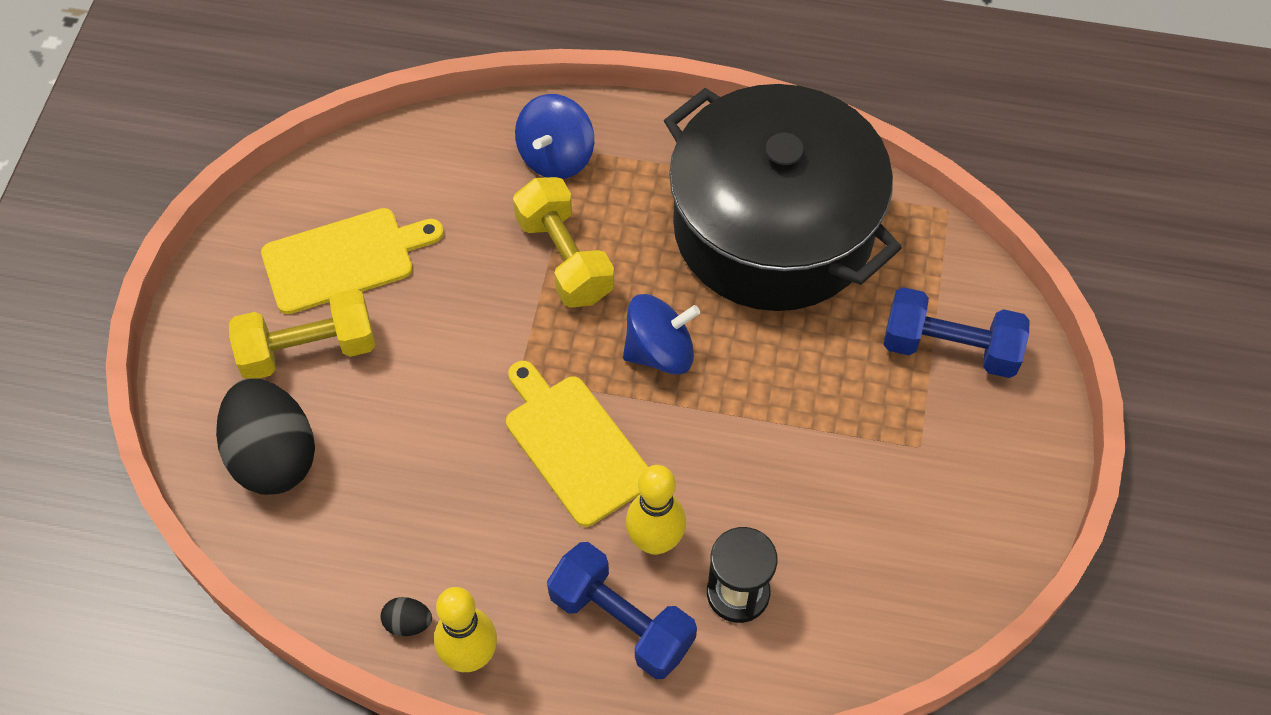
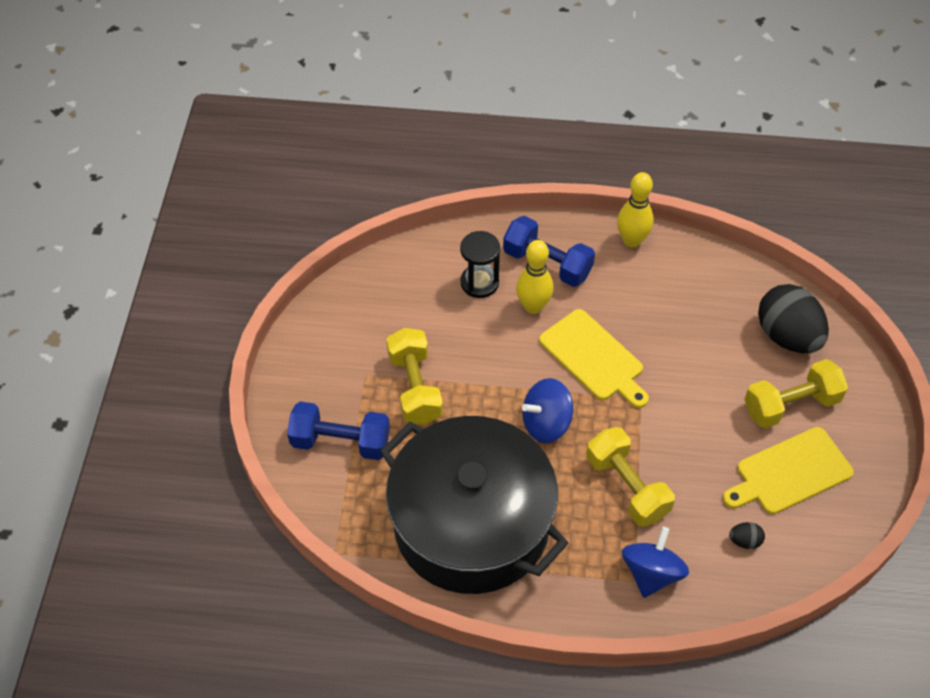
camera: 175 degrees right, 5 degrees down
(408, 623) = (672, 253): black egg -> black egg (745, 541)
(845, 420) = (415, 387): none -> yellow dumbbell

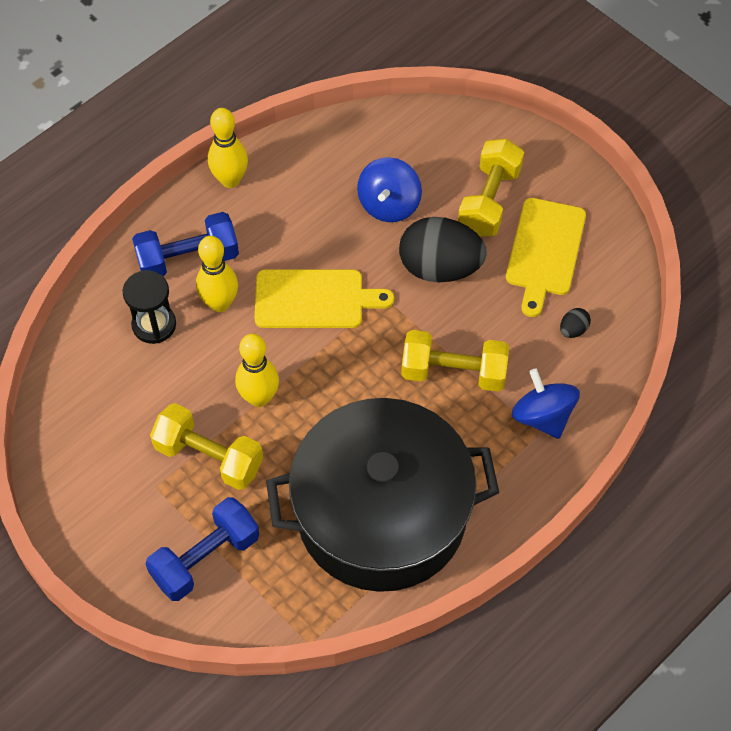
camera: 50 degrees left, 5 degrees up
(487, 382) = (259, 397): none -> yellow bowling pin
(546, 423) = (341, 384): blue spinning top -> blue spinning top (389, 204)
(787, 336) = (428, 151): black egg -> black egg (440, 267)

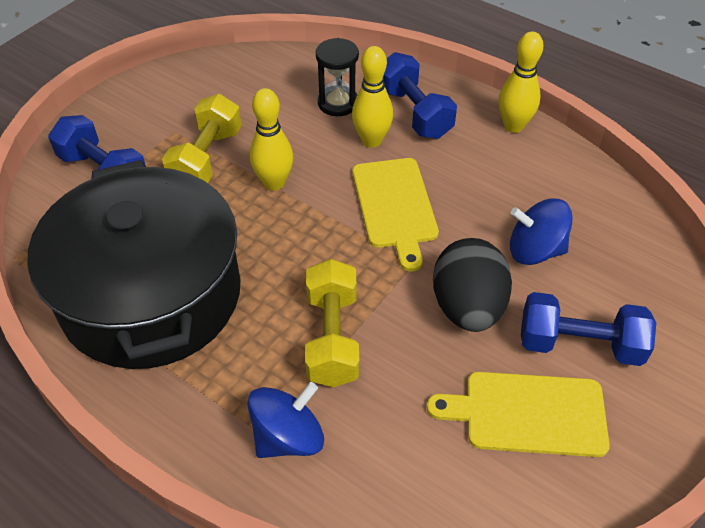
camera: 80 degrees right, 10 degrees down
(489, 201) = (579, 344): yellow dumbbell -> blue dumbbell
(573, 330) = (419, 459): black egg -> none

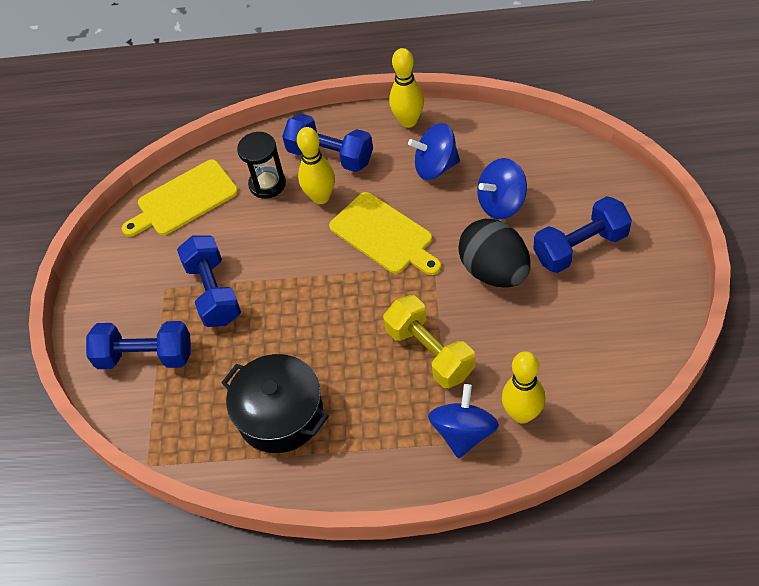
camera: 30 degrees left, 5 degrees up
(151, 295) = (280, 414): black pot -> black pot, size x0.56
(206, 159) = (213, 292): yellow dumbbell -> blue dumbbell
(274, 183) = (283, 276): yellow bowling pin -> yellow bowling pin (522, 414)
(501, 178) = (435, 166): none -> blue spinning top
(528, 413) = (588, 312): yellow cutting board -> yellow cutting board (184, 200)

